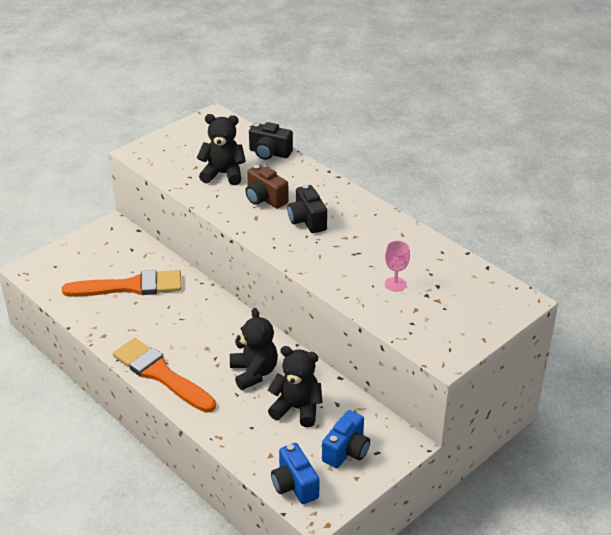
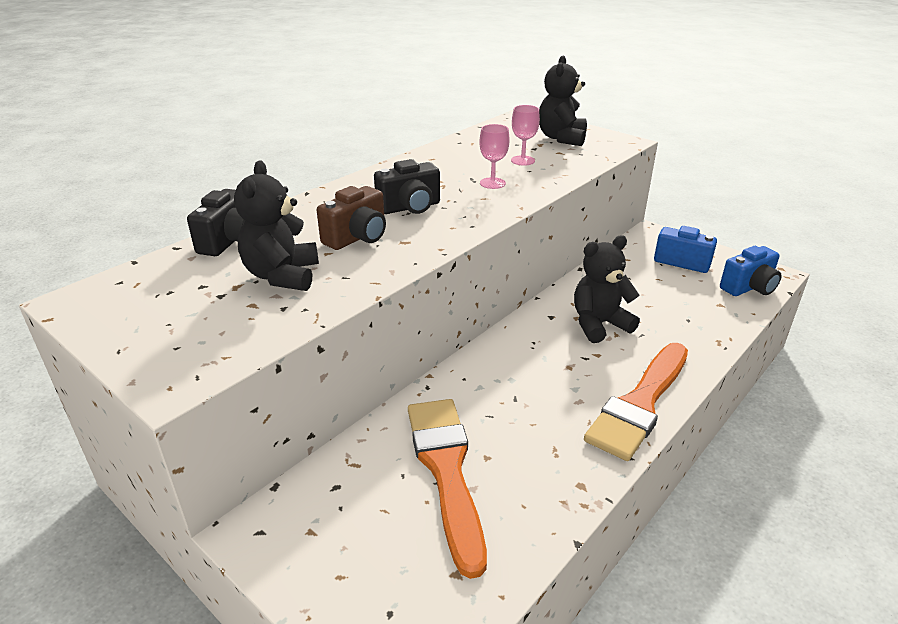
camera: 95 degrees left, 5 degrees down
(297, 409) = (641, 291): black teddy bear -> black teddy bear (561, 138)
(347, 262) = (492, 183): none -> pink goblet

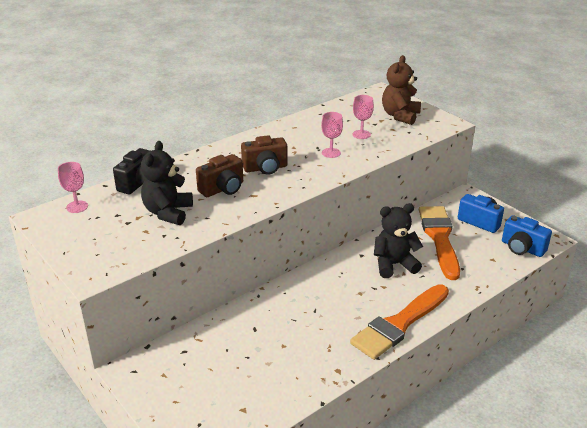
camera: 10 degrees right, 0 degrees up
(134, 280) = (77, 207): none -> pink goblet
(410, 207) = (265, 168): black camera -> brown camera
(446, 470) = (255, 350): orange brush -> orange brush (439, 238)
(561, 138) = (400, 116): black teddy bear -> brown teddy bear
(749, 287) = (522, 248): blue camera -> blue camera turned 60 degrees clockwise

